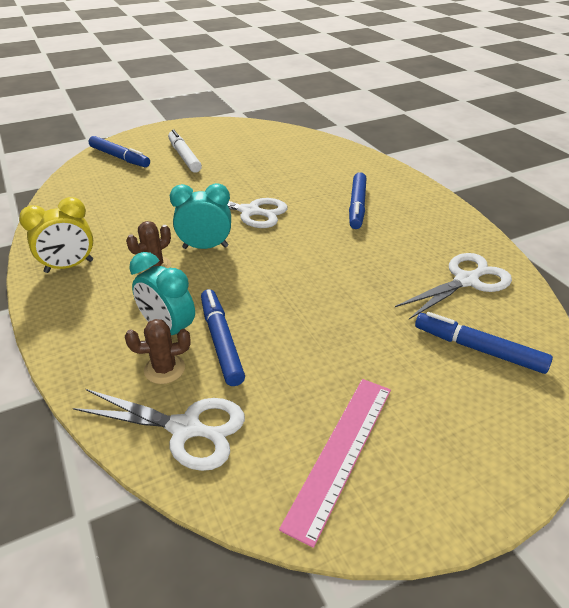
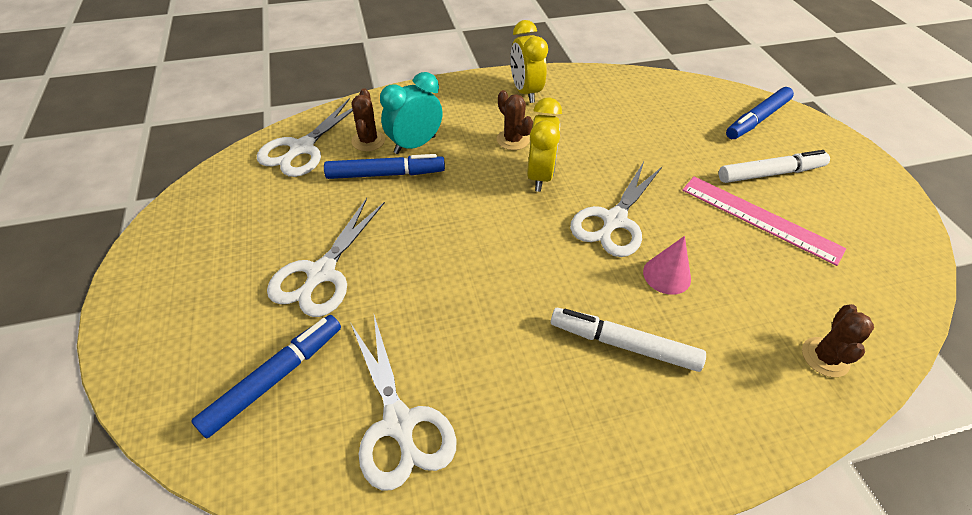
camera: 100 degrees right, 10 degrees up
(205, 247) = (539, 176): turquoise clock -> yellow clock
(294, 192) = (666, 275): none -> pink cone
(332, 152) = (825, 357): none -> brown cactus
(340, 452) = (227, 226): pink ruler -> pink ruler (760, 218)
(357, 206) = (623, 344): blue marker -> white marker
(368, 352) = (321, 273): none -> white scissors

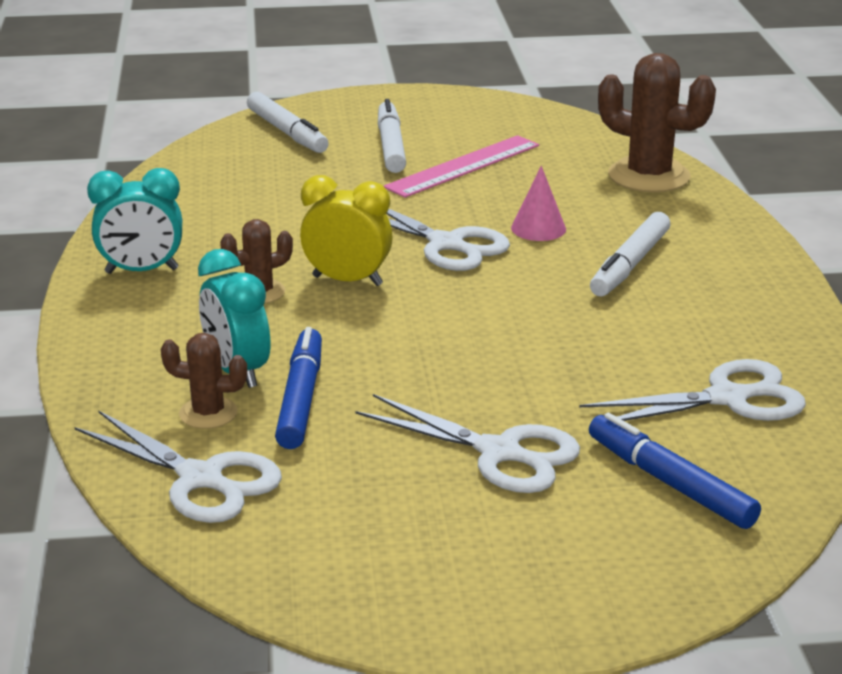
camera: 80 degrees left, 20 degrees down
(525, 92) = (142, 271): yellow clock -> turquoise clock
(757, 119) = (287, 132): blue marker -> white marker
(825, 357) = (649, 176): brown cactus -> brown cactus, size x1.85

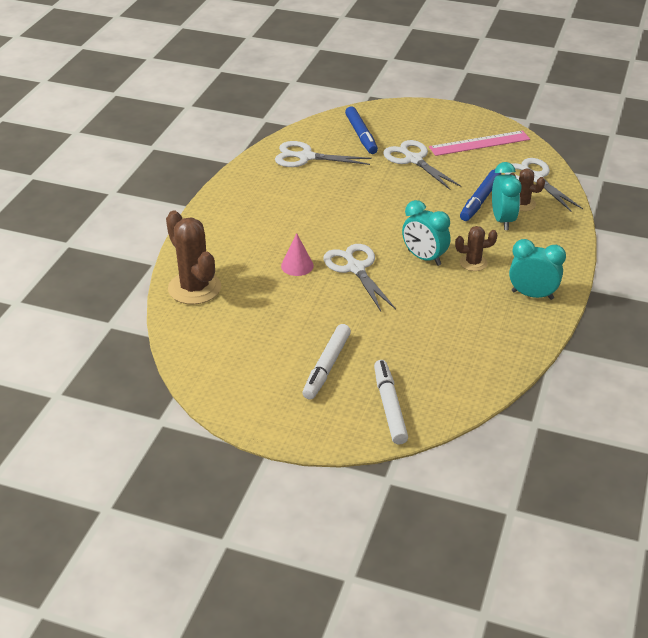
camera: 155 degrees left, 10 degrees up
(347, 281) = (424, 258): yellow clock -> turquoise clock
(463, 166) = (295, 331): pink ruler -> pink ruler (479, 143)
(630, 265) = (274, 229): white marker -> none

